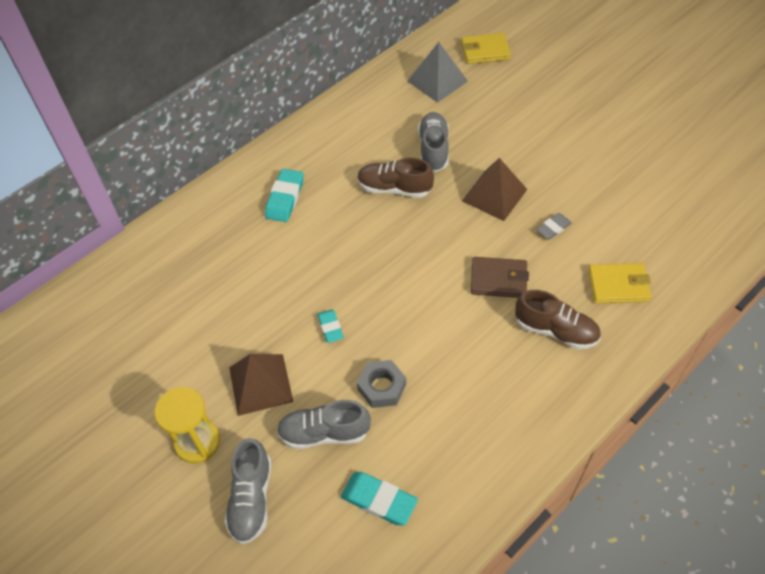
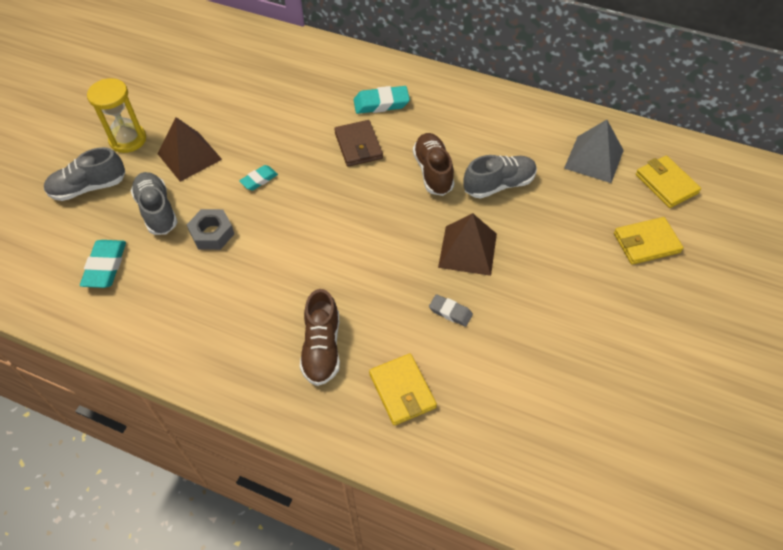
camera: 65 degrees right, 0 degrees up
(498, 279) = (363, 284): brown wallet -> brown wallet (358, 146)
(537, 85) = (646, 243): none -> yellow wallet

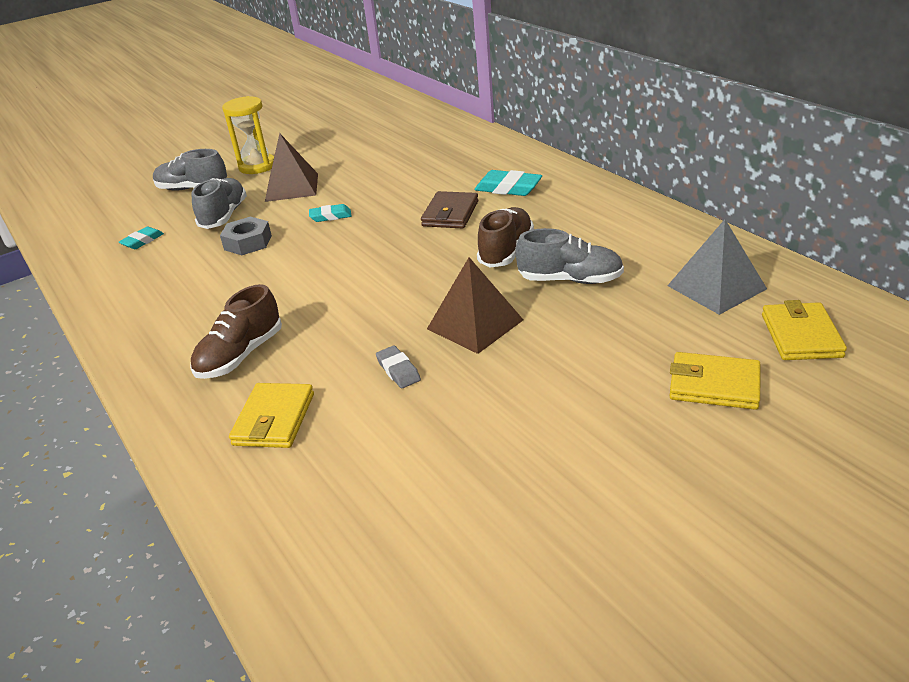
camera: 35 degrees right, 20 degrees down
(105, 266) = (142, 241): turquoise eraser -> turquoise eraser, size x0.63

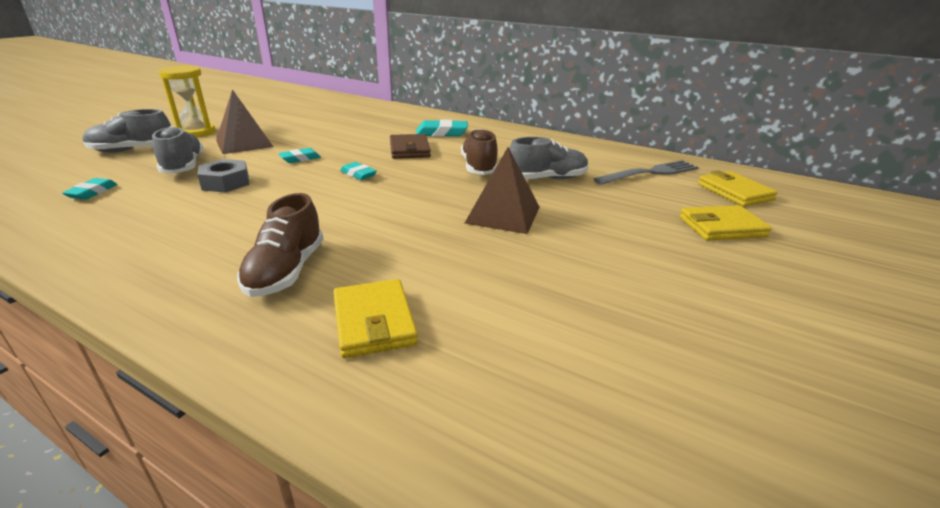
camera: 30 degrees left, 5 degrees down
(372, 246) = (358, 174): none -> turquoise eraser
(398, 370) = (468, 257): grey eraser -> none
(716, 287) = (650, 173): grey pyramid -> grey fork

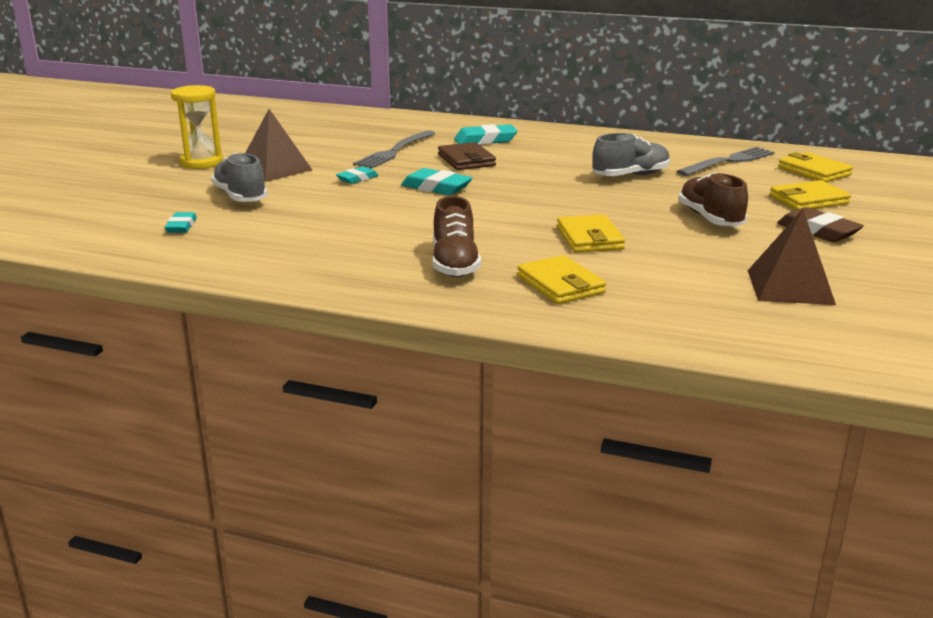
camera: 10 degrees left, 5 degrees down
(132, 150) = (157, 186): grey shoe -> none
(226, 183) = (308, 206): grey nut -> none
(357, 136) = (394, 151): none -> grey fork
(358, 174) = (436, 188): turquoise eraser -> turquoise eraser, size x1.60
(457, 252) = (589, 238): none -> yellow wallet
(479, 167) = (554, 171): brown shoe -> brown shoe (710, 218)
(503, 214) = (609, 208): brown pyramid -> brown pyramid (790, 287)
(724, 273) = (818, 231): none -> brown eraser

